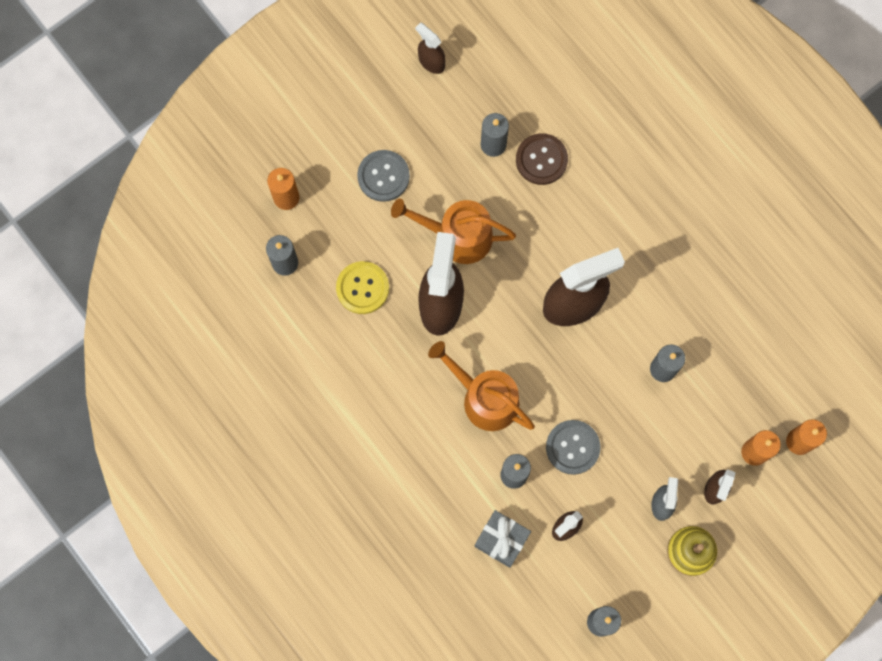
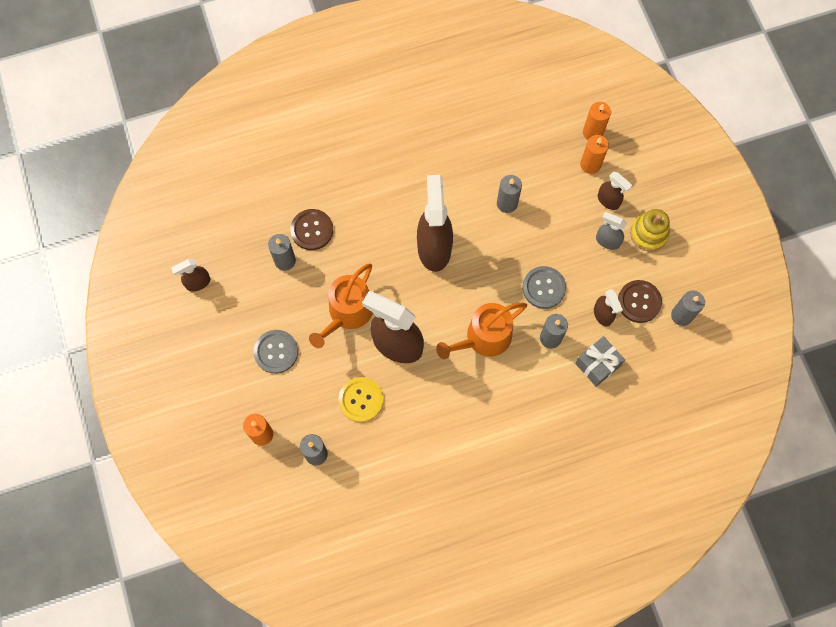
camera: 70 degrees left, 5 degrees down
(598, 565) = (639, 302): none -> brown button

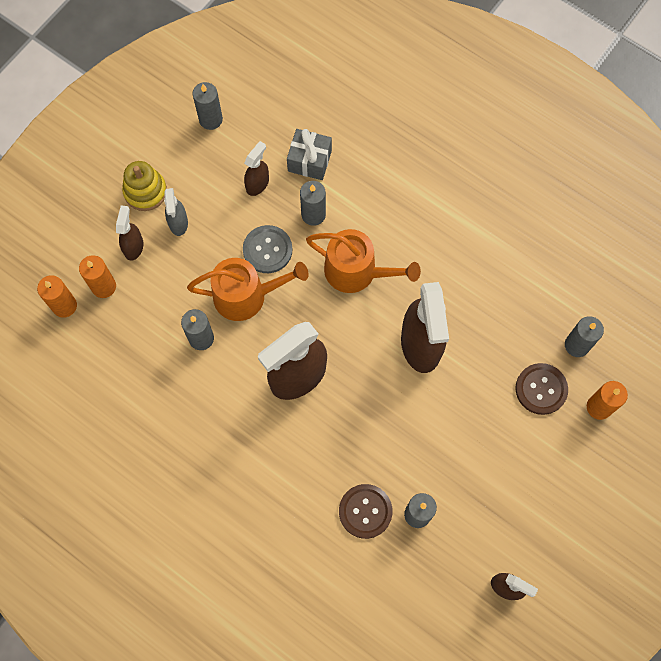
camera: 125 degrees left, 0 degrees up
(276, 352) = (514, 453): grey button -> none
(347, 313) = (425, 412): orange watering can -> orange watering can (246, 295)
(361, 400) = (497, 340): yellow button -> none
(639, 302) = (222, 161): brown button -> brown button (541, 389)

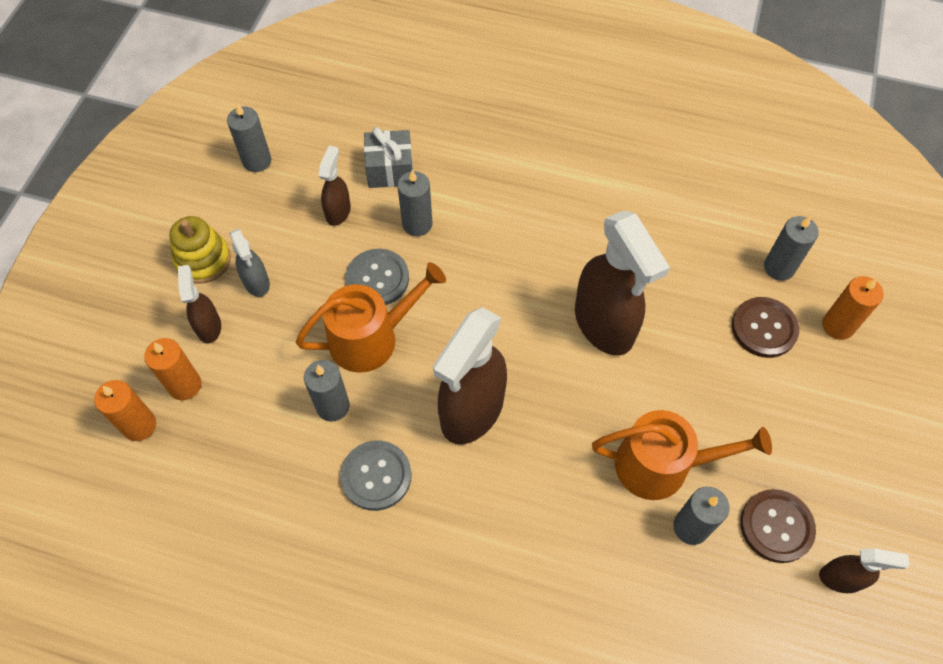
camera: 20 degrees left, 10 degrees down
(213, 400) = (376, 476): none -> grey button
(356, 271) = (493, 269): orange watering can -> orange watering can (661, 465)
(365, 511) = (625, 547): brown button -> brown button (776, 526)

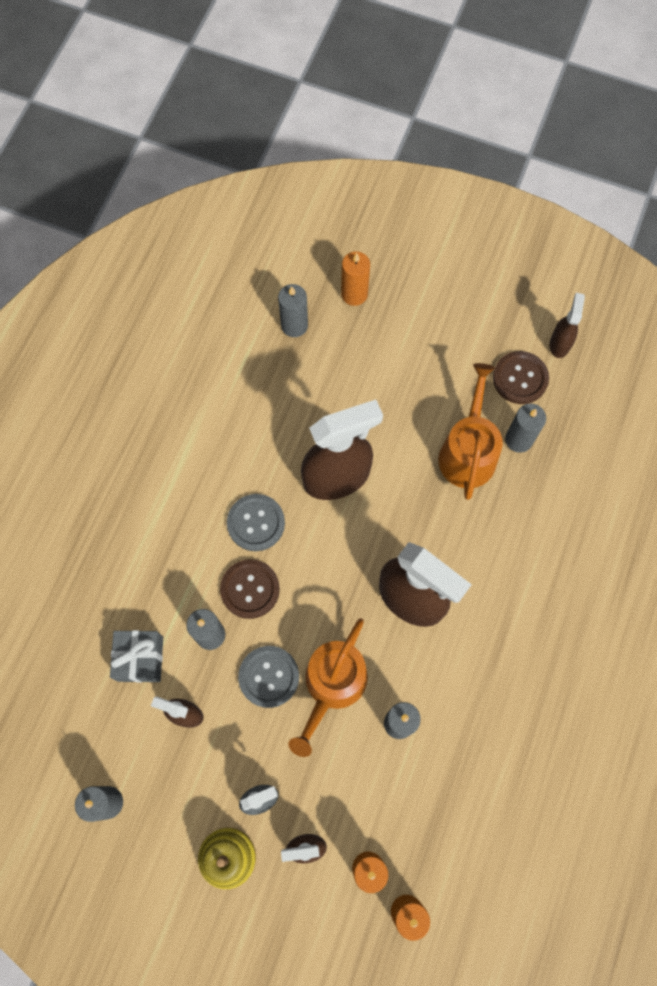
camera: 85 degrees left, 10 degrees up
(371, 338) = (332, 685): orange watering can -> orange watering can turned 135 degrees counterclockwise
(376, 476) = (466, 685): grey button -> grey button (256, 523)
(764, 328) = (352, 350): brown button -> brown button (250, 589)

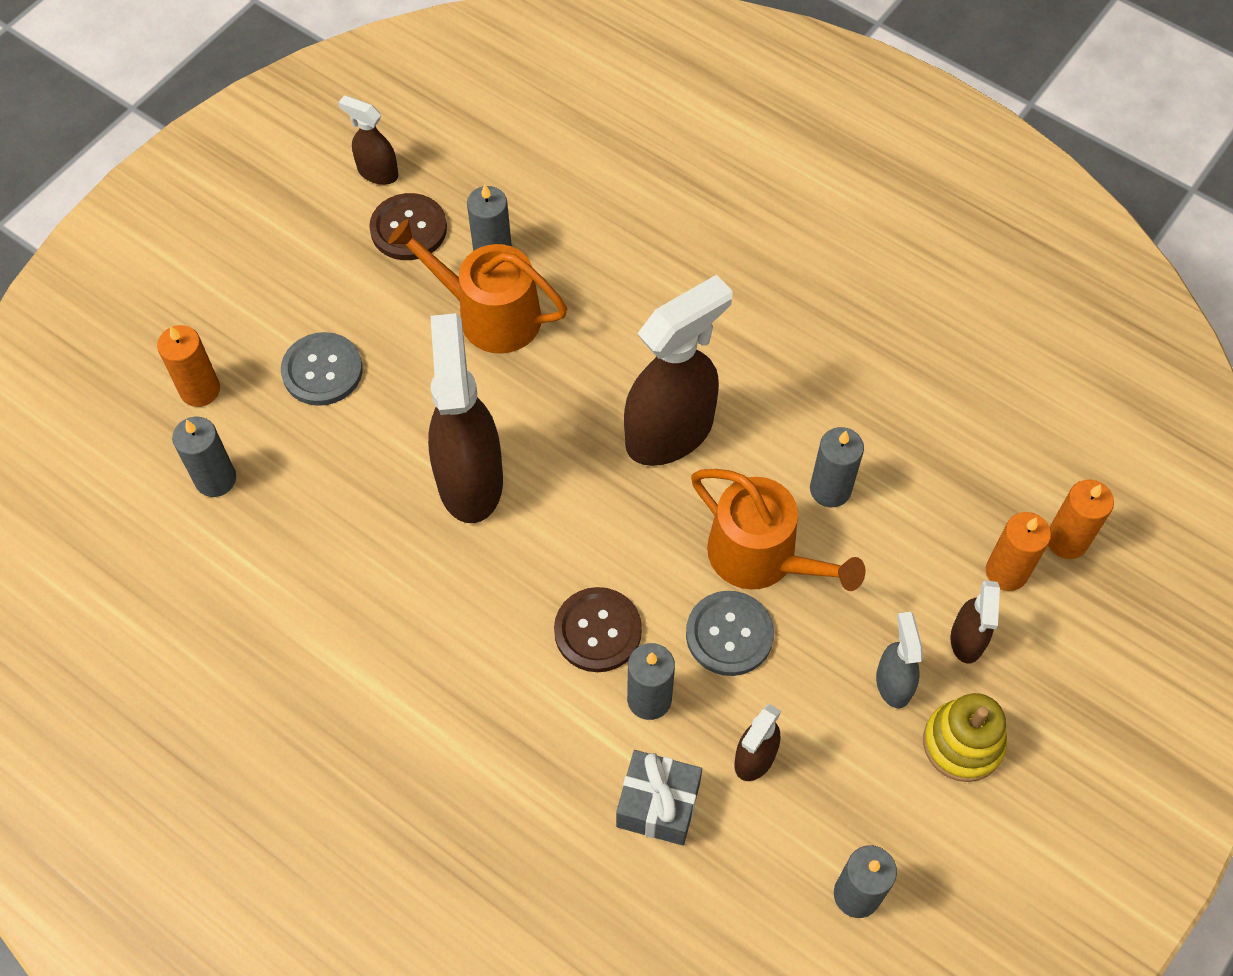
camera: 75 degrees left, 10 degrees down
(256, 523) = (502, 601): grey button -> grey button (322, 370)

